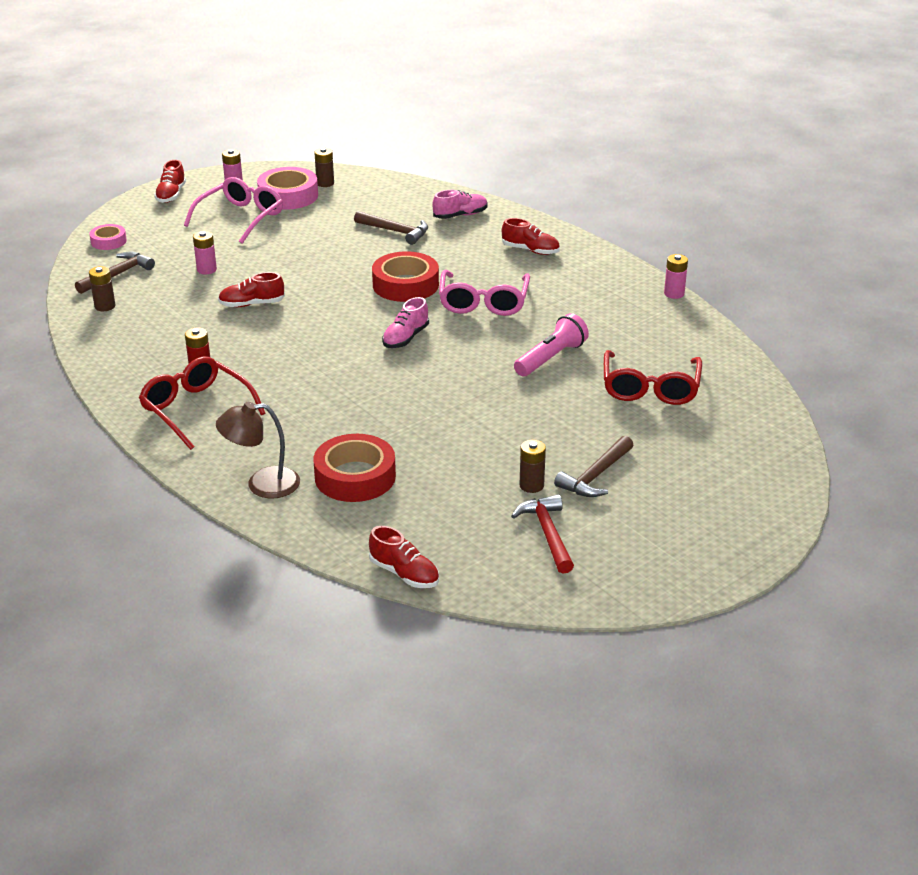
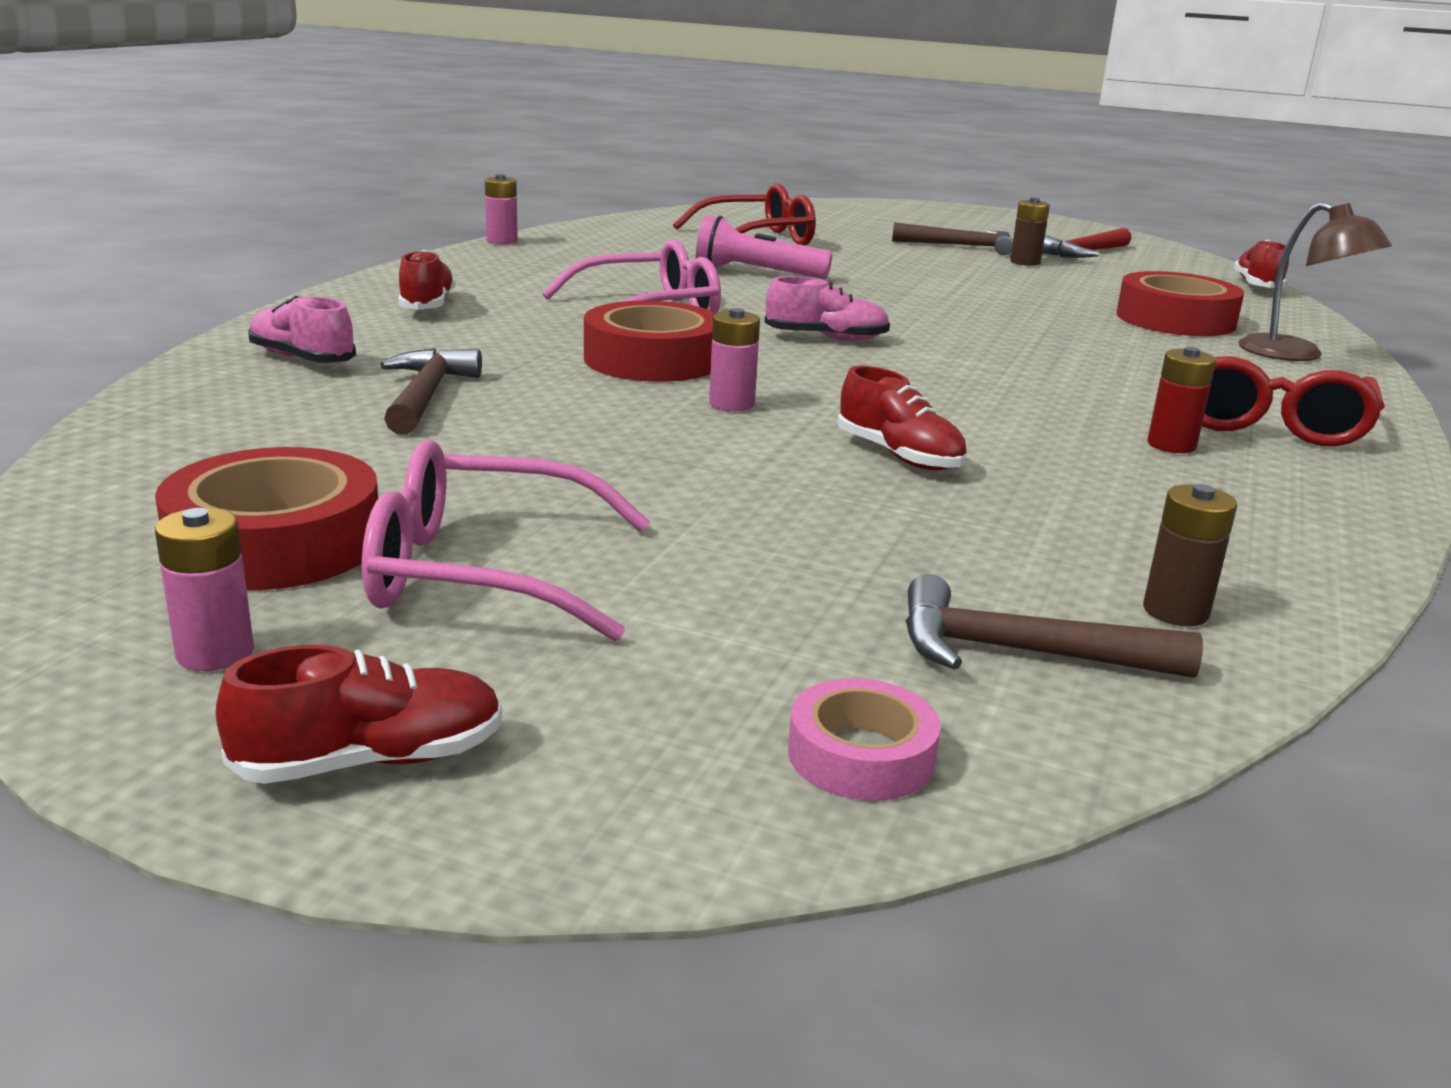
camera: 120 degrees left, 10 degrees down
(206, 270) = (826, 538): pink battery -> pink battery (731, 404)
(288, 196) = (275, 542): pink tape -> red tape
(325, 183) = (154, 512): brown battery -> none

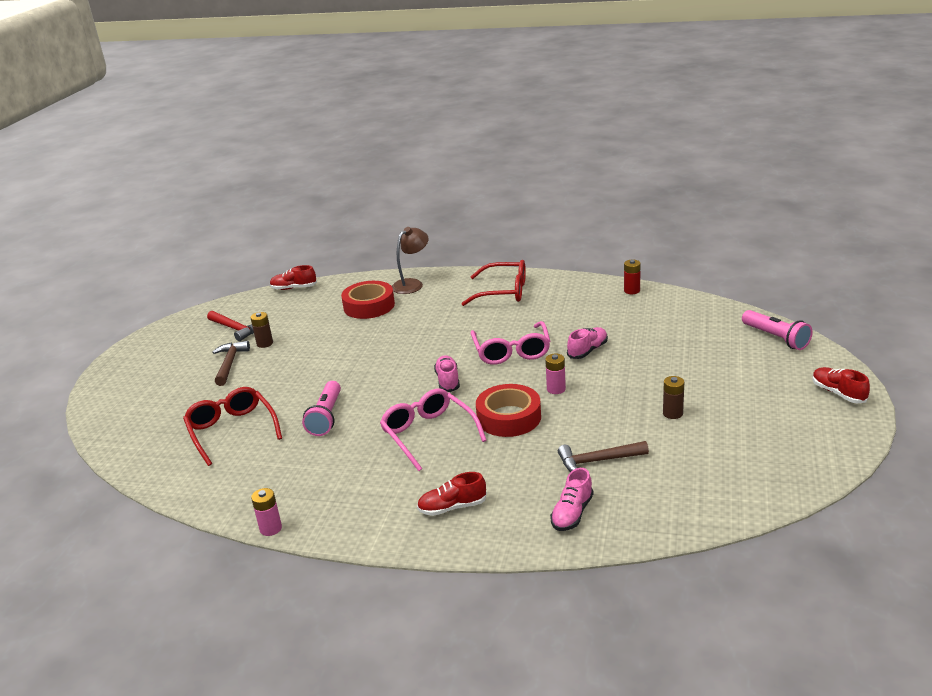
camera: 95 degrees left, 5 degrees up
(215, 653) = (821, 431): pink battery -> none
(275, 542) = (754, 446): red tape -> none
(481, 572) = (739, 404): pink glasses -> pink glasses (511, 351)
(861, 755) = (776, 338): pink tape -> pink flashlight
(899, 456) = (587, 350): red shoe -> pink shoe
(1021, 652) = (711, 323): brown hammer -> none
(1171, 445) = (540, 306): red battery -> red battery (632, 291)
(1175, 611) = (670, 306): brown battery -> brown battery (672, 413)

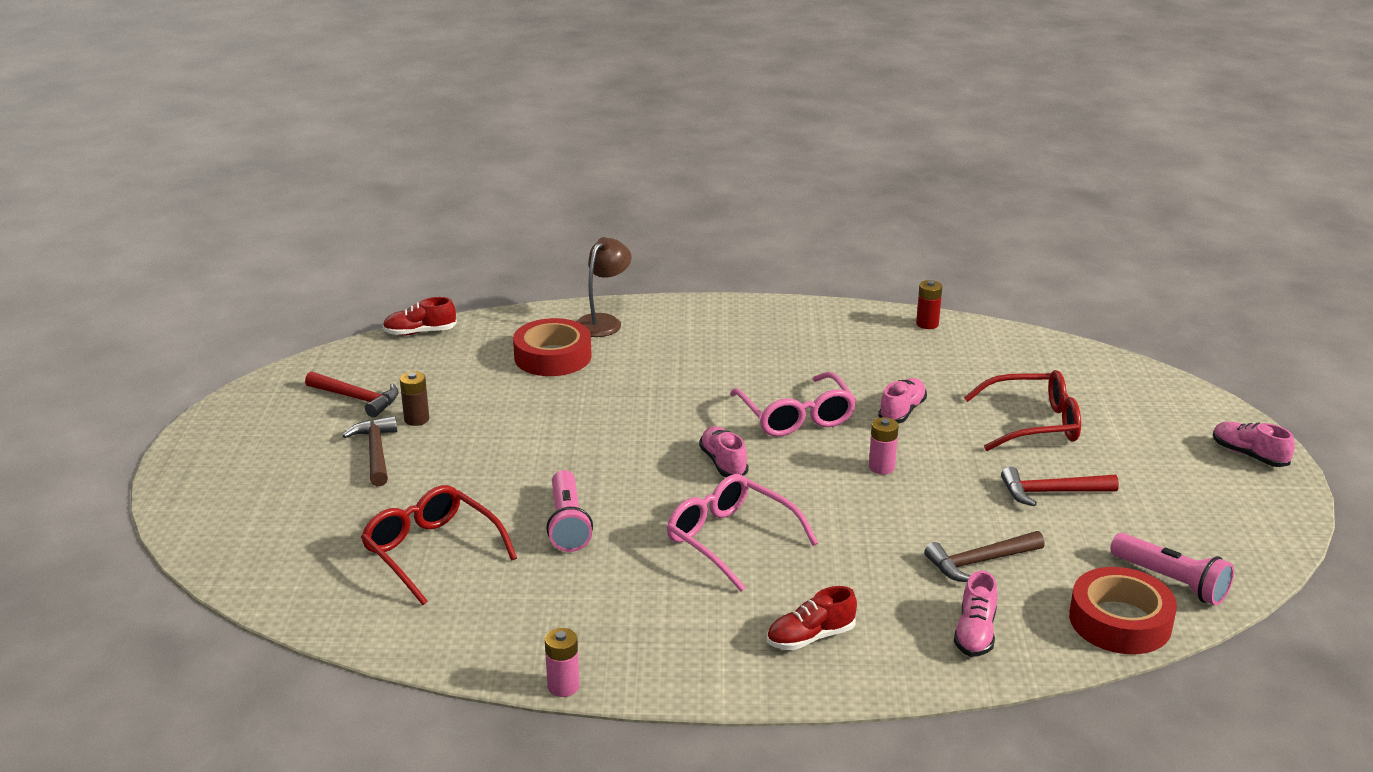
camera: 15 degrees left, 0 degrees up
(504, 292) = (746, 330): red glasses -> red glasses (1034, 424)
(509, 417) = (833, 510): red tape -> red tape (1120, 621)
(672, 413) = (1051, 492): brown battery -> red hammer
(776, 338) = (1144, 385): pink flashlight -> pink flashlight (1171, 581)
(838, 393) = (1249, 455): red shoe -> pink shoe

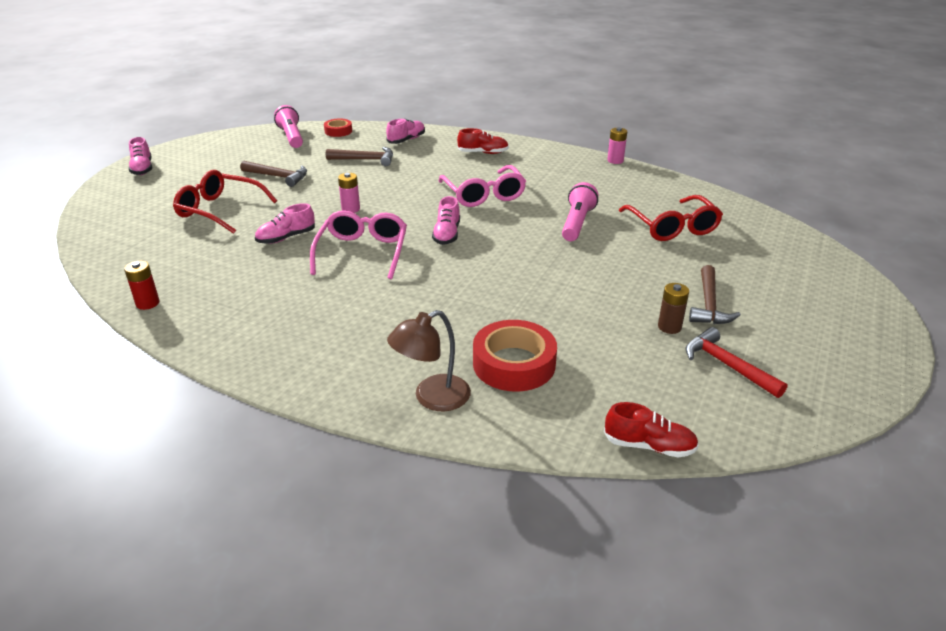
camera: 155 degrees left, 5 degrees up
(1051, 492) = (278, 177): red hammer -> brown hammer
(1120, 621) = (338, 131): red tape -> red tape, size x0.56

